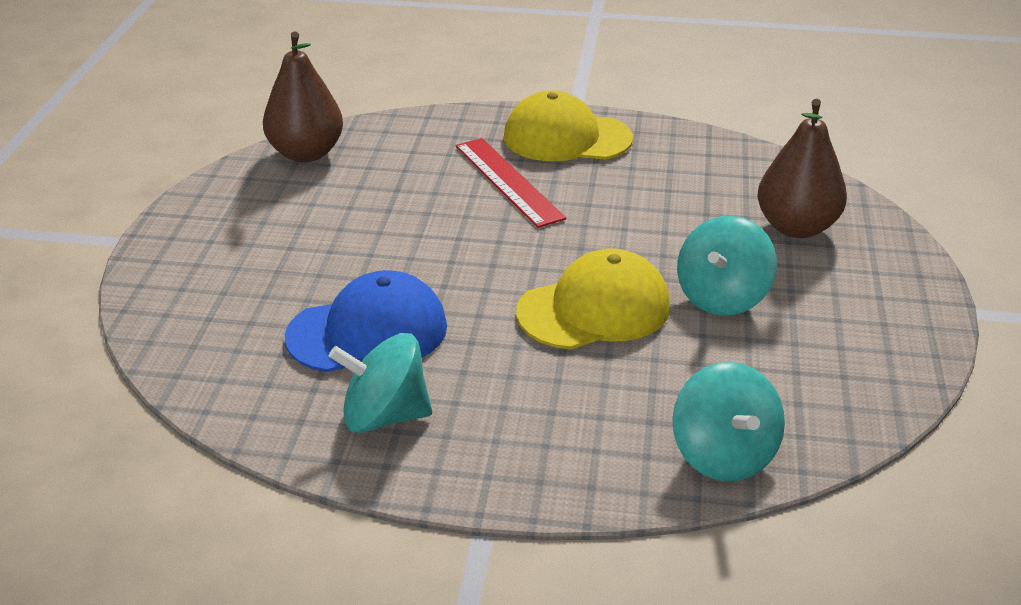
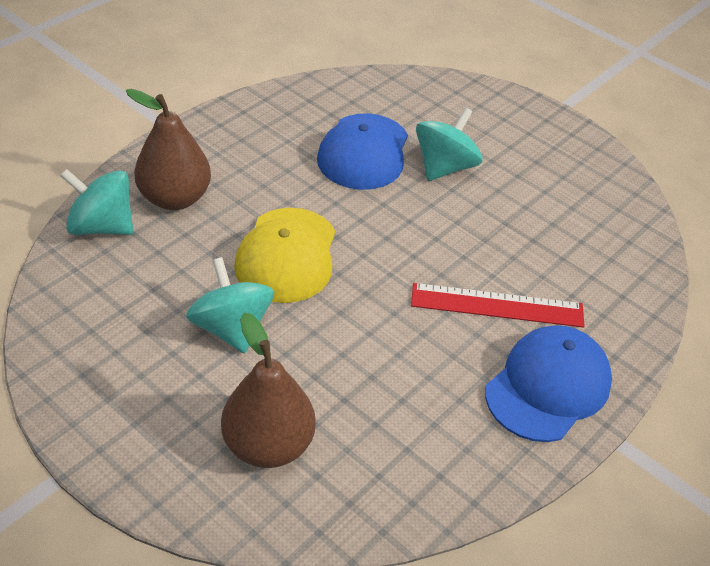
camera: 120 degrees right, 10 degrees up
(306, 153) = (628, 218): brown pear -> brown pear (175, 198)
(384, 416) = (280, 126): turquoise spinning top -> turquoise spinning top (444, 167)
(567, 138) = (548, 386): yellow cap -> blue cap

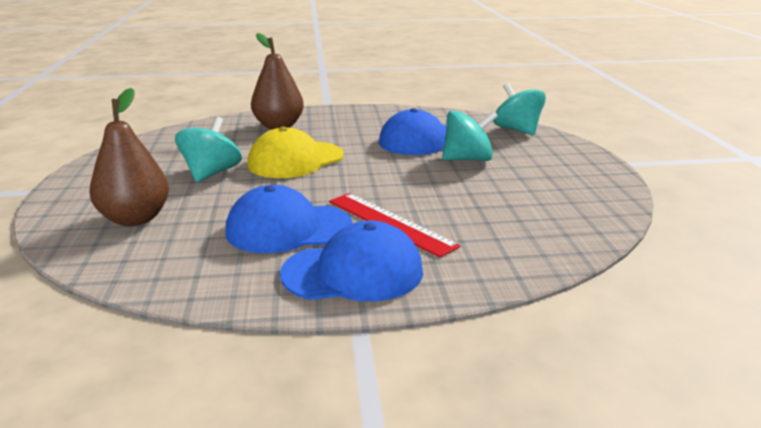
camera: 45 degrees right, 20 degrees down
(101, 226) = (225, 124): turquoise spinning top -> turquoise spinning top (517, 130)
(428, 366) = (288, 228): none -> blue cap

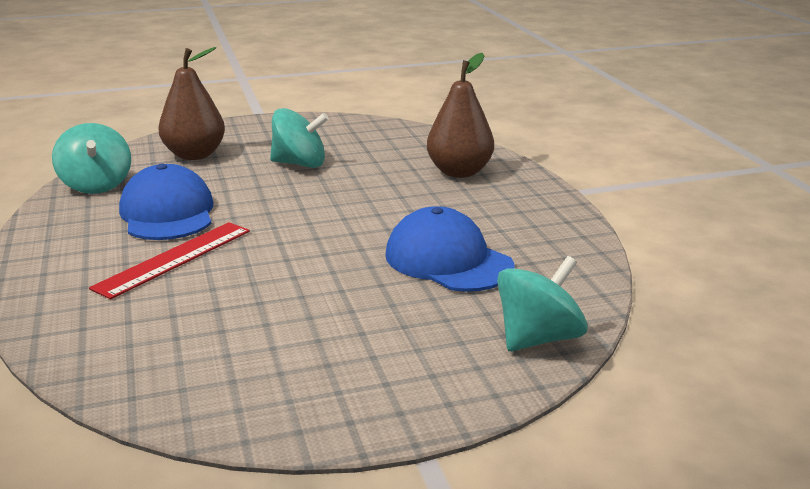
camera: 80 degrees right, 0 degrees up
(296, 160) = (346, 195): yellow cap -> none
(353, 272) = (73, 250): blue cap -> none
(467, 159) = (379, 297): turquoise spinning top -> turquoise spinning top (96, 185)

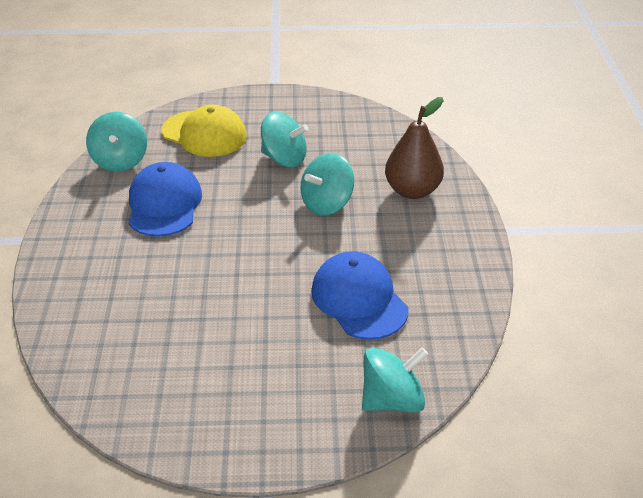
camera: 15 degrees right, 15 degrees up
(174, 258) = (155, 258): red ruler -> none
(194, 155) = (204, 134): brown pear -> yellow cap
(367, 191) = (326, 204): none -> turquoise spinning top

